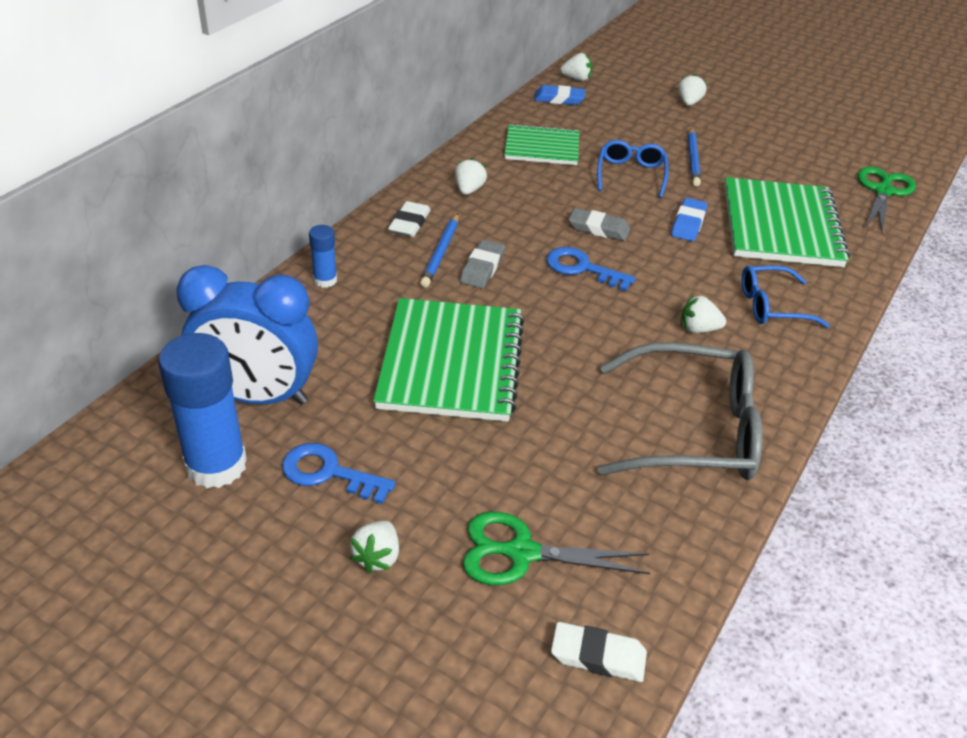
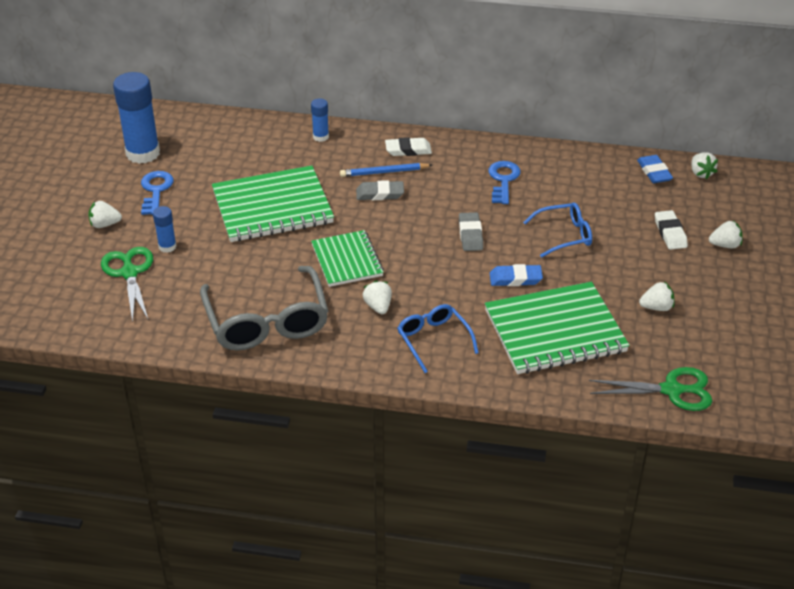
camera: 70 degrees right, 0 degrees up
(258, 396) = (201, 148): blue clock -> none
(469, 190) = (472, 163): white strawberry -> white strawberry (656, 307)
(479, 492) = (167, 246): none -> blue glue stick
(542, 147) = (564, 182): green notebook -> green notebook (347, 260)
(582, 268) = (412, 237): blue key -> blue key (503, 180)
(598, 656) = (70, 316): white eraser -> white eraser (670, 233)
(693, 159) = (621, 264): blue pencil -> none

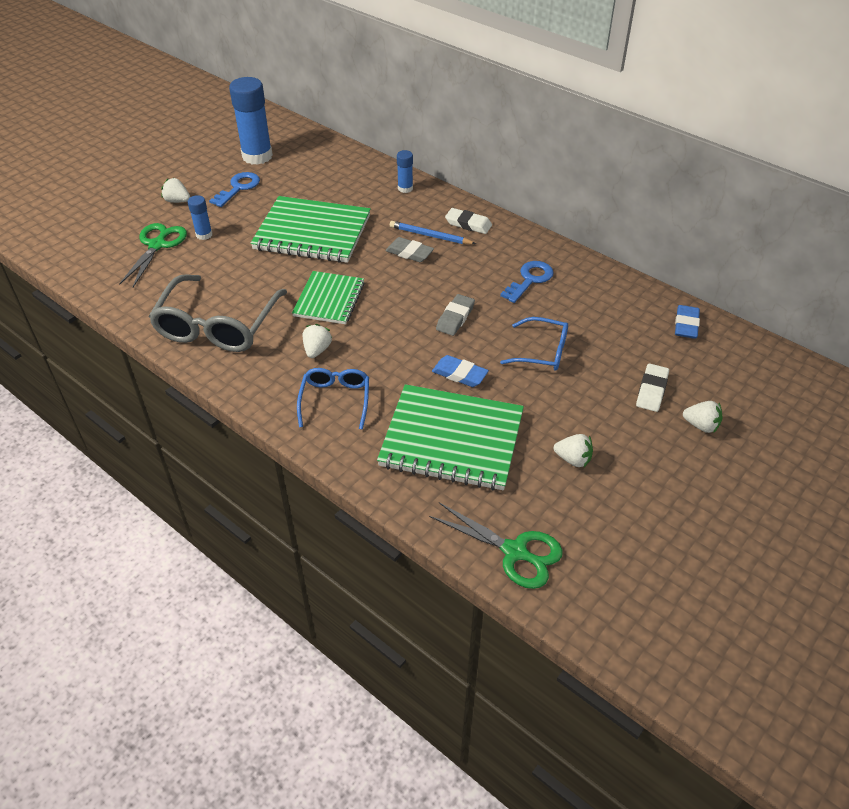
camera: 30 degrees right, 5 degrees up
(701, 173) = (735, 343): white strawberry -> none

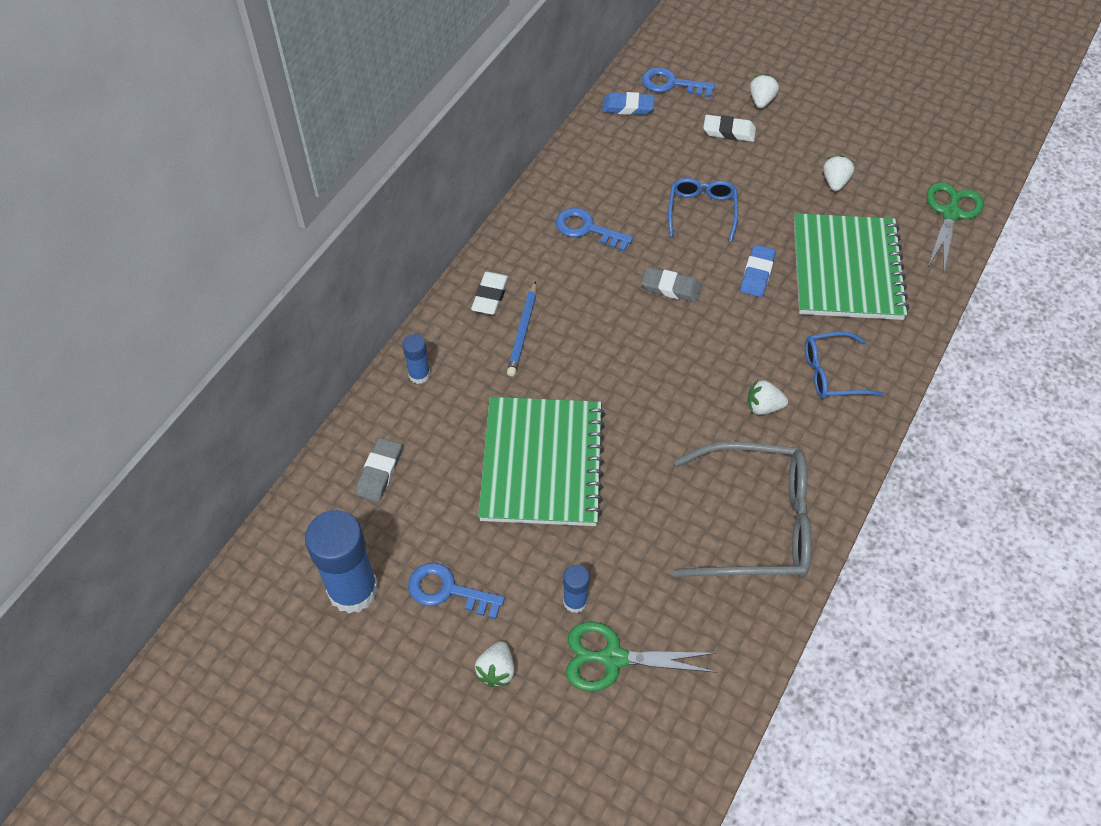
camera: 100 degrees left, 10 degrees up
(329, 299) = (673, 414): green notebook -> none
(409, 253) = (563, 347): grey eraser -> grey eraser (379, 472)
(723, 360) = (671, 84): none -> blue key

